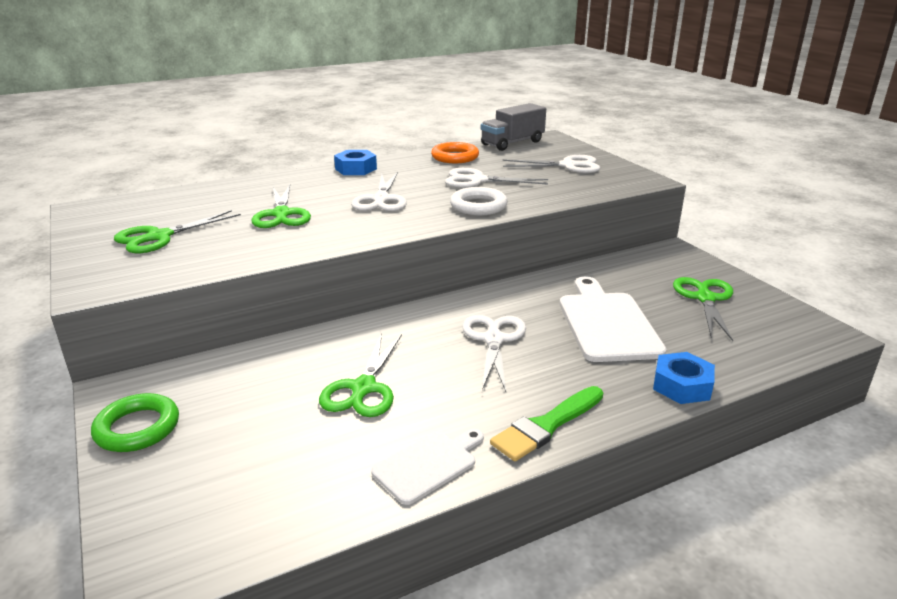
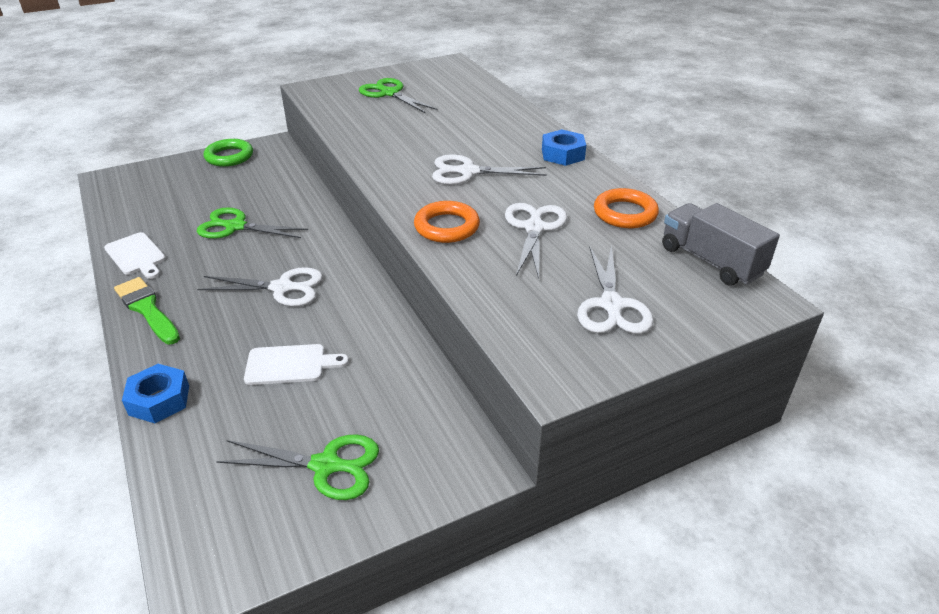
camera: 90 degrees right, 10 degrees up
(281, 214) = (430, 130): green scissors -> none
(478, 206) = (446, 227): white ring -> orange ring
(607, 323) = (290, 365): white cutting board -> white cutting board, size x0.59

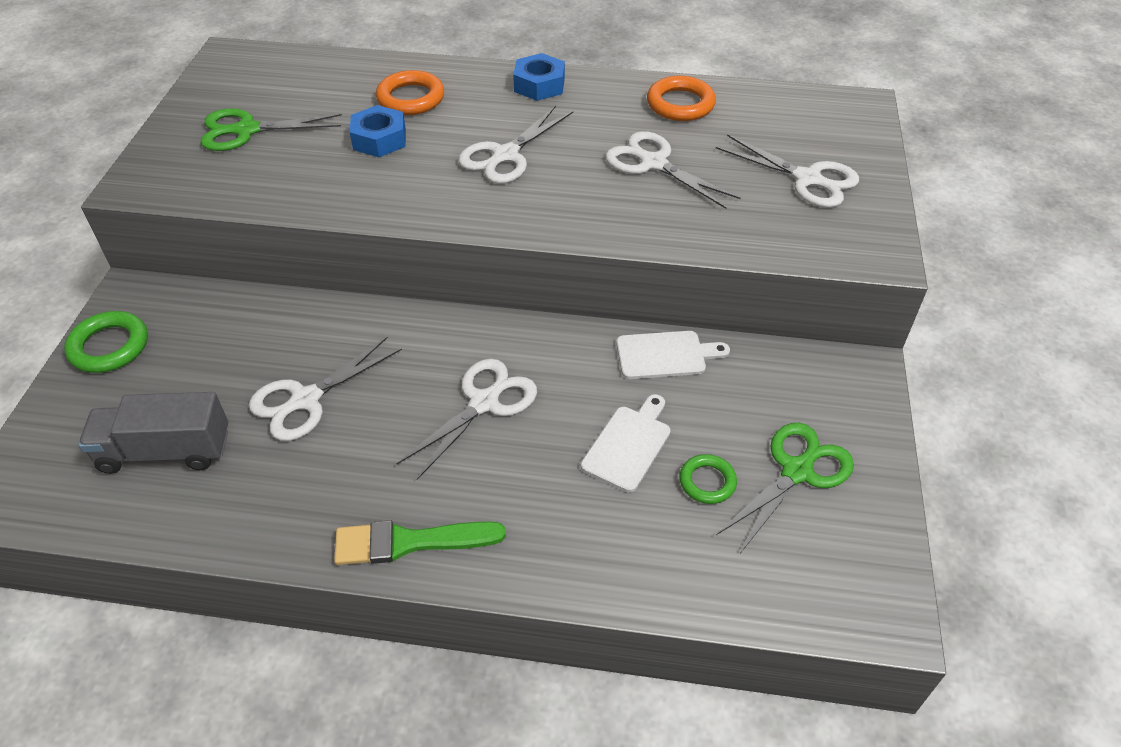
camera: 55 degrees left, 10 degrees up
(136, 255) = (268, 521): white cutting board -> white cutting board (665, 355)
(159, 400) = (601, 577): blue nut -> blue nut (379, 139)
(235, 226) = (305, 400): green scissors -> white scissors
(280, 418) = (707, 482): none -> green ring
(446, 227) = (597, 214): orange ring -> orange ring (411, 98)
(710, 261) = (791, 101): grey truck -> grey truck (165, 451)

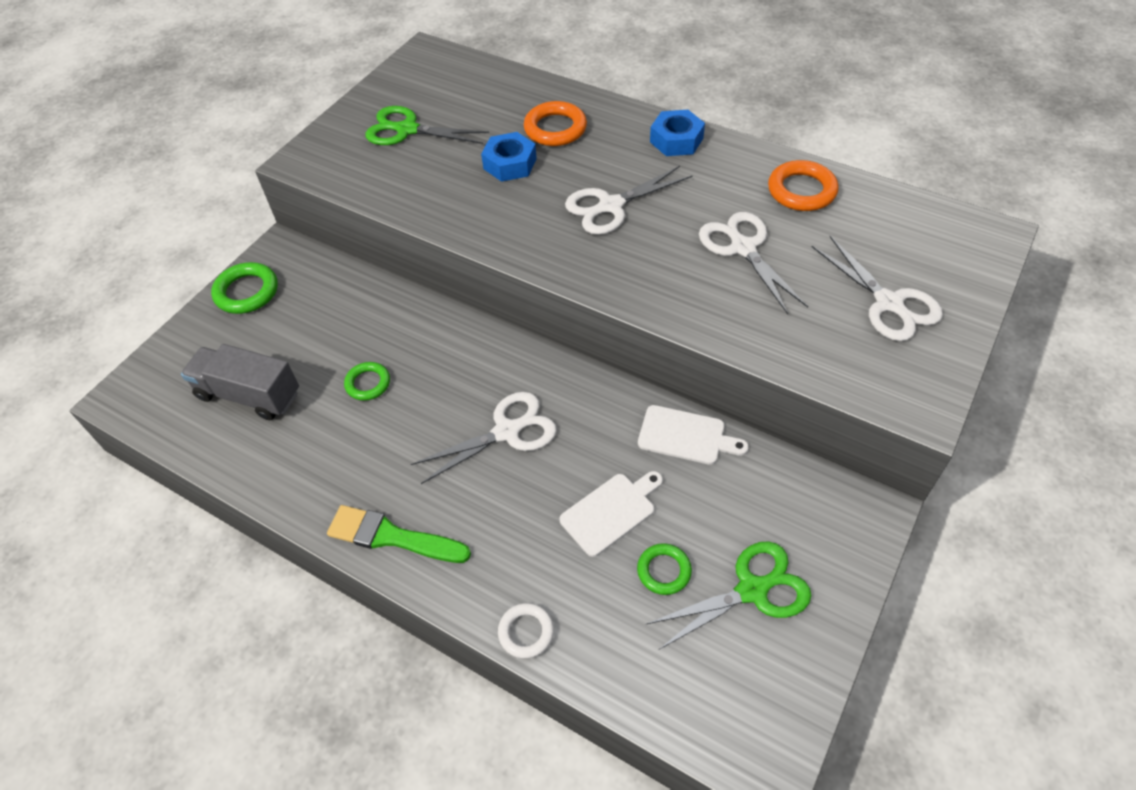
camera: 25 degrees right, 5 degrees up
(305, 400) = (368, 383): white scissors -> green ring
(601, 585) = (526, 632): none -> white ring

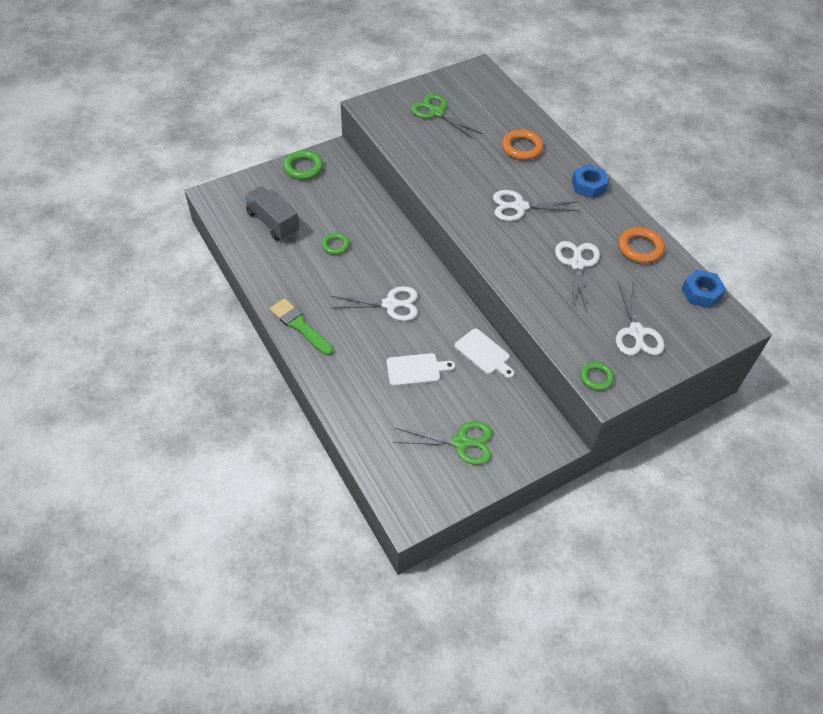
camera: 25 degrees right, 0 degrees up
(510, 164) = (480, 157): blue nut -> blue nut (701, 293)
(526, 632) = (335, 401): white ring -> none
(664, 571) = (422, 410): green ring -> green ring (596, 378)

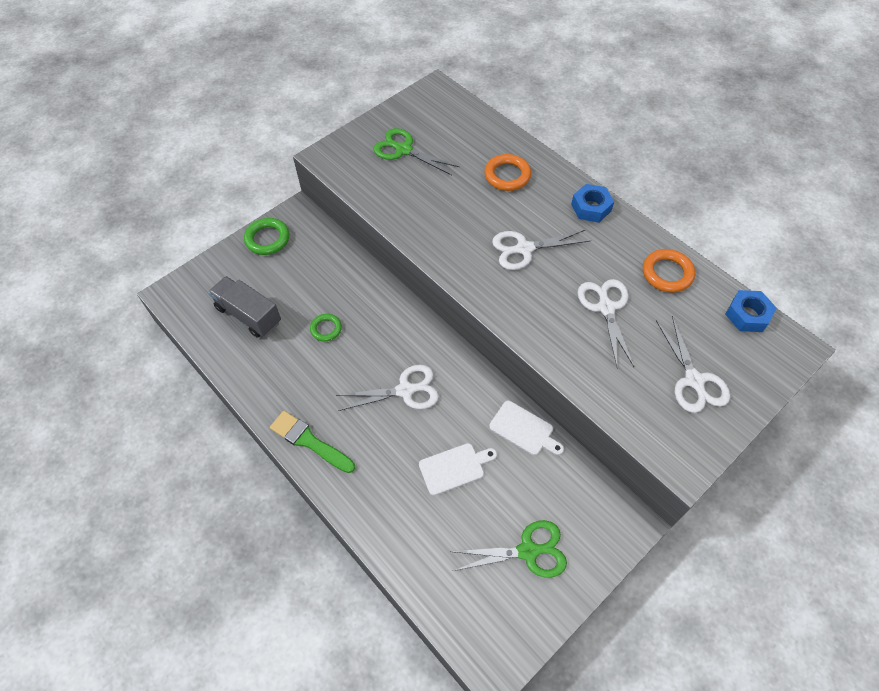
camera: 10 degrees left, 5 degrees up
(596, 378) = (667, 450): green ring -> none

